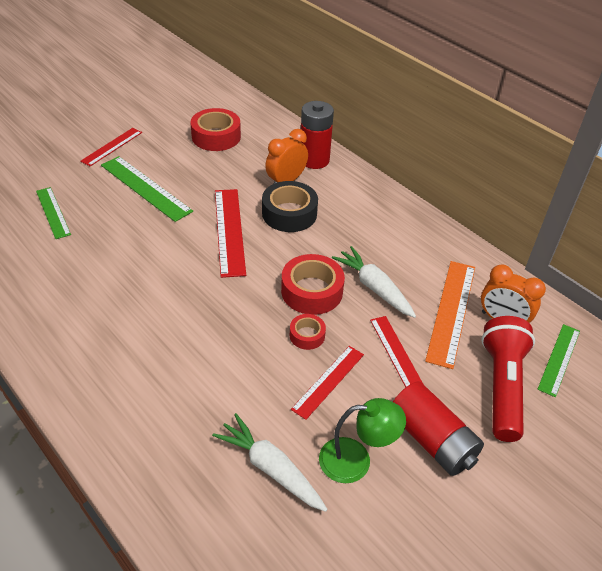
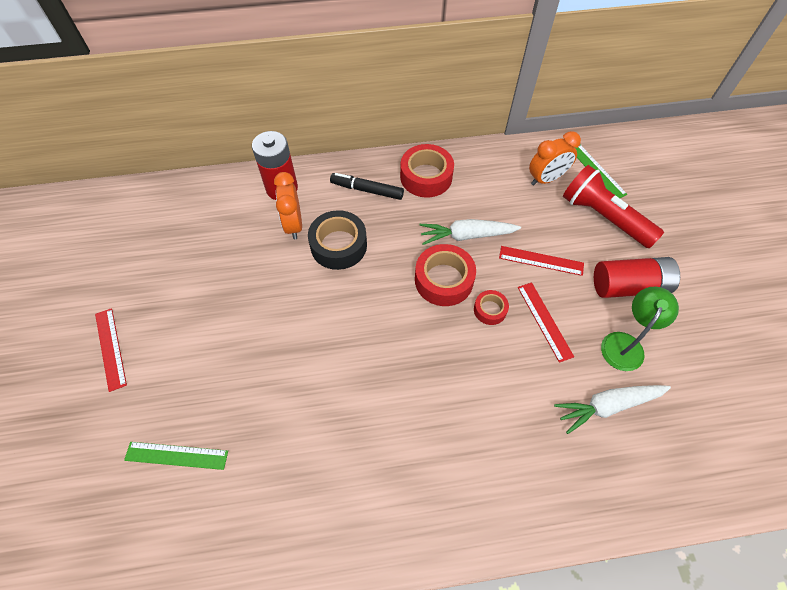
camera: 55 degrees left, 15 degrees up
(145, 188) = (208, 346): green ruler -> none
(216, 136) = (179, 246): red tape -> red tape (426, 177)
(229, 231) = (327, 303): red ruler -> none
(360, 206) = (367, 190): none -> black marker
(451, 312) = (520, 202): orange ruler -> none

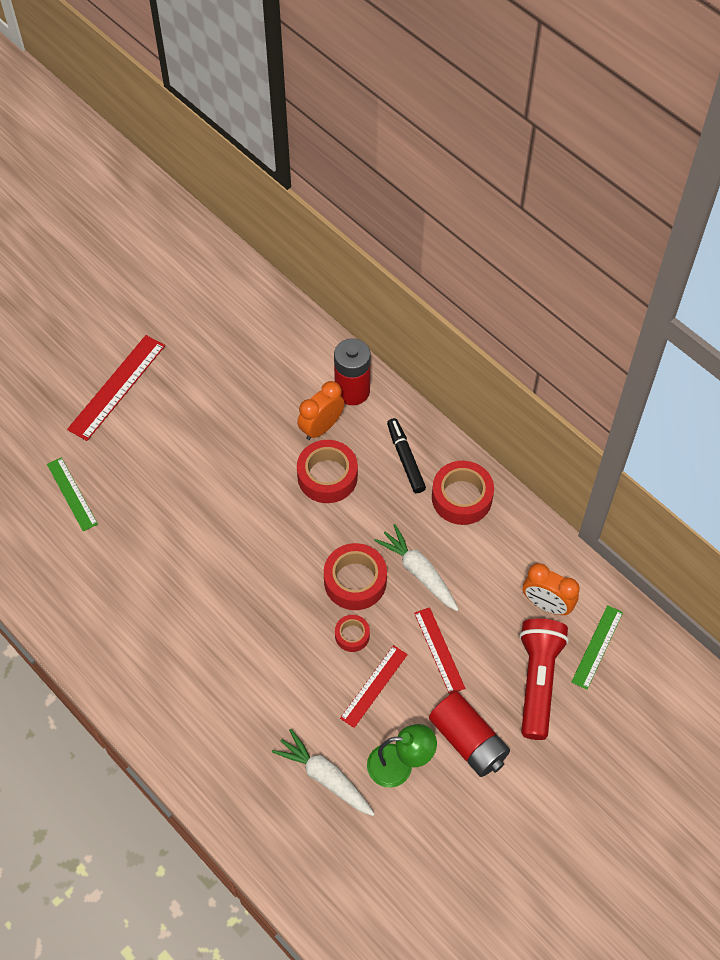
camera: 55 degrees right, 0 degrees up
(110, 348) = (117, 387): red ruler -> red ruler, size x1.57
(338, 245) = (327, 476): black tape -> red tape

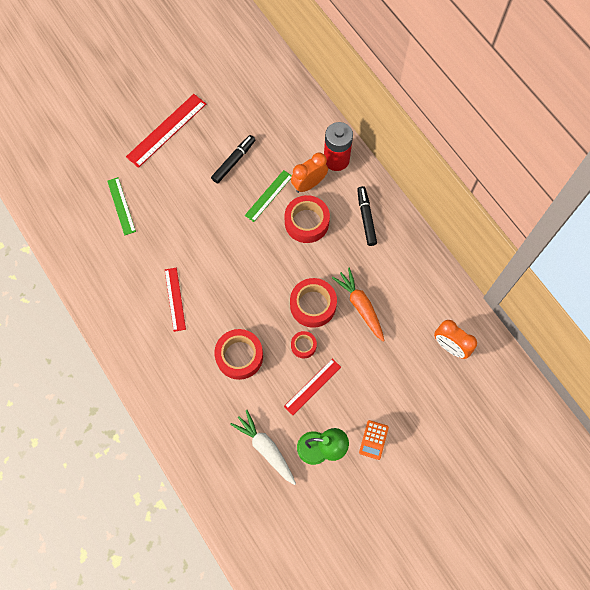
camera: 10 degrees right, 10 degrees up
(215, 413) = (234, 161): none -> black marker
(418, 572) = (360, 306): white carrot -> orange carrot
(439, 650) = (364, 368): red ruler -> red ruler (175, 299)
(462, 497) = (402, 254): red tape -> red tape (239, 356)
(468, 741) = (373, 440): red battery -> orange calculator
(537, 681) = (432, 403): red flashlight -> none
(597, 647) = (481, 385): green ruler -> green ruler (268, 196)

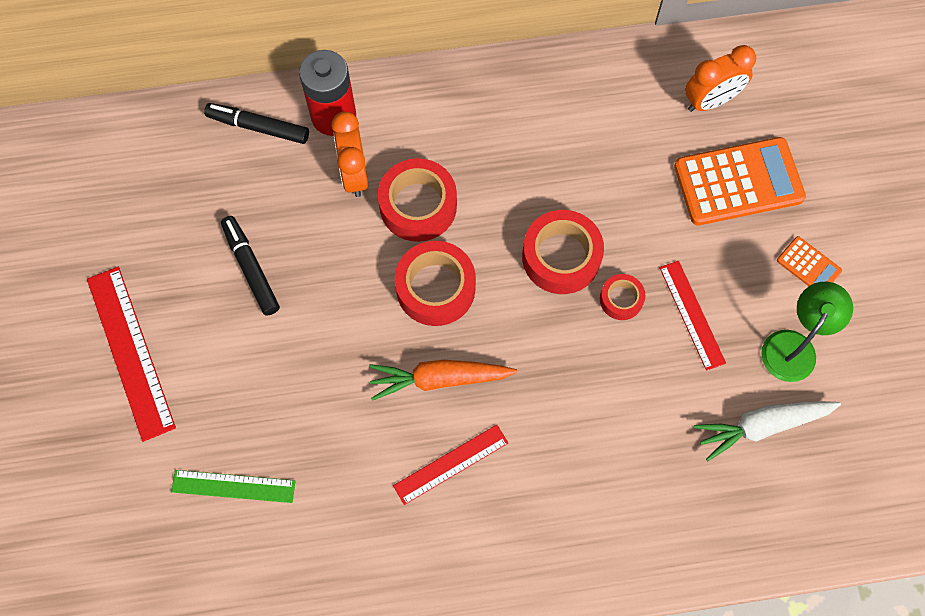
camera: 65 degrees left, 0 degrees up
(175, 299) = (451, 464): red ruler -> red ruler turned 45 degrees counterclockwise
(239, 356) = (596, 402): red tape -> red tape (435, 288)
(268, 196) = (342, 241): green ruler -> none
(360, 306) = (593, 191): orange carrot -> orange carrot (439, 379)
(366, 218) = (454, 119): black marker -> black marker (258, 127)
(406, 381) = (738, 182): none -> orange calculator

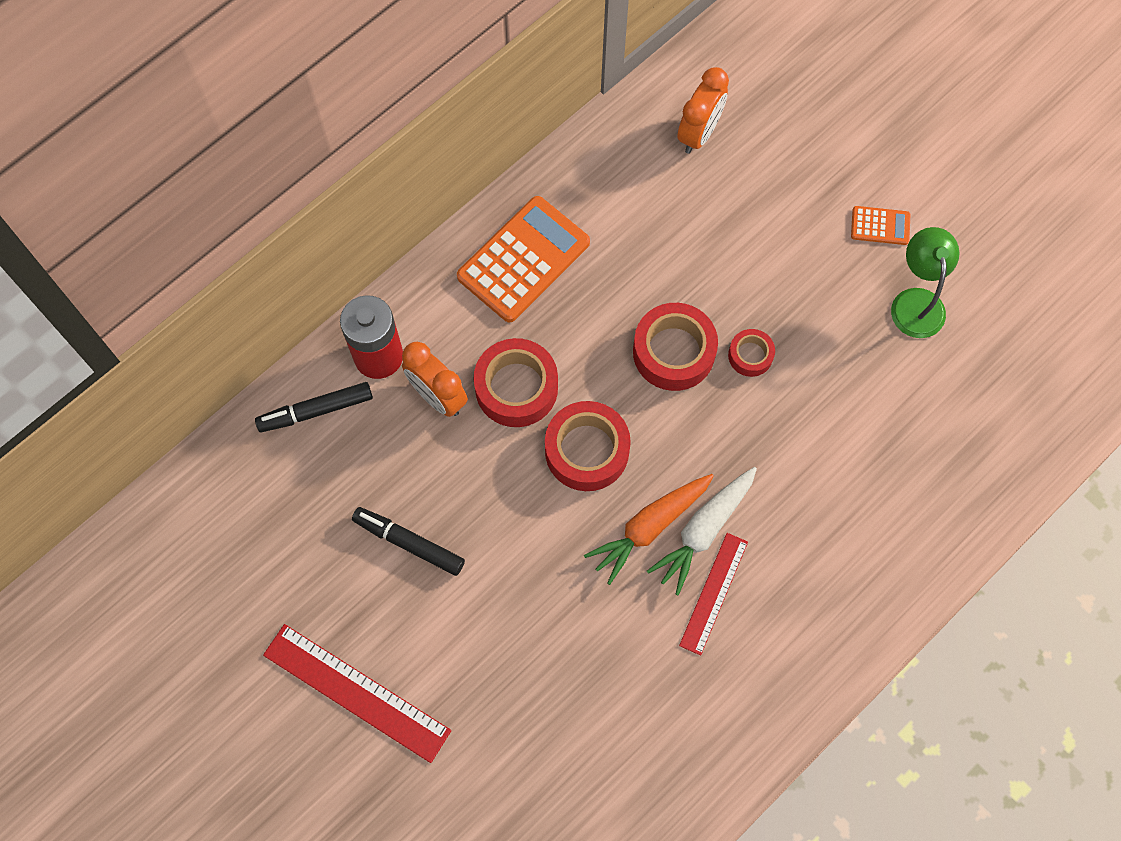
camera: 35 degrees left, 0 degrees up
(233, 486) = (542, 744): green ruler -> none
(691, 315) = (817, 330): red ruler -> none
(738, 182) = (773, 190): orange calculator -> orange calculator (523, 259)
(761, 426) = (939, 386): white carrot -> white carrot (703, 531)

